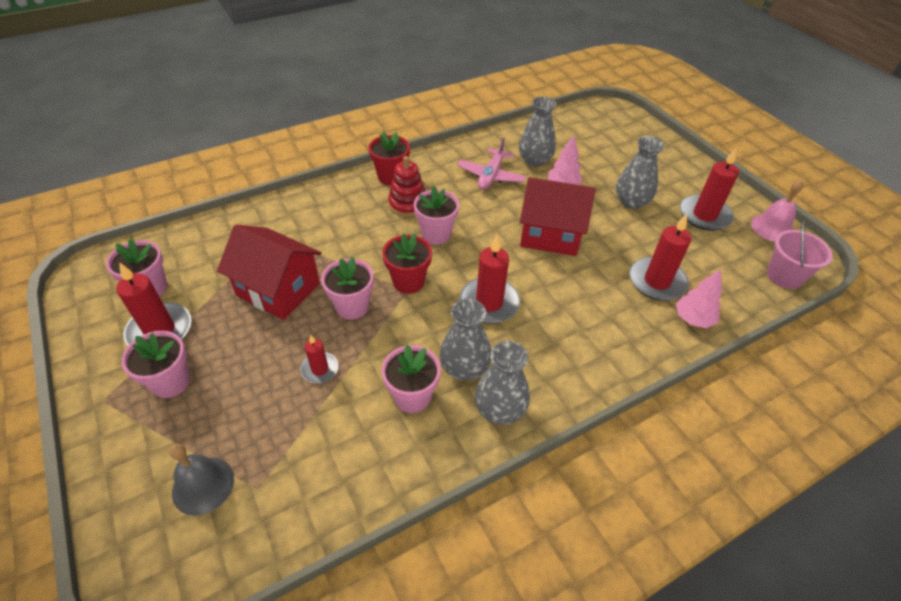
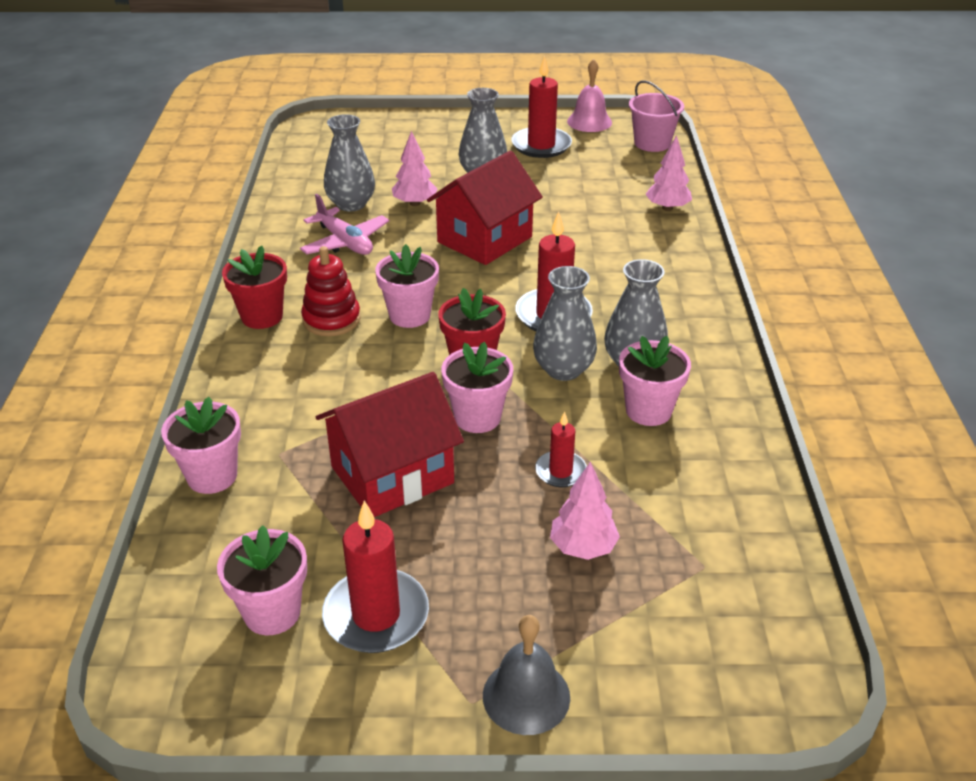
camera: 60 degrees left, 10 degrees down
(171, 382) = (487, 619): pink flower pot -> pink flower pot (212, 476)
(203, 485) = (676, 615): grey bell -> grey bell (526, 696)
(250, 408) = (583, 547): none -> pink tree
(500, 410) = (702, 357): grey vase -> grey vase (563, 369)
(657, 281) = (606, 206): red candle -> none

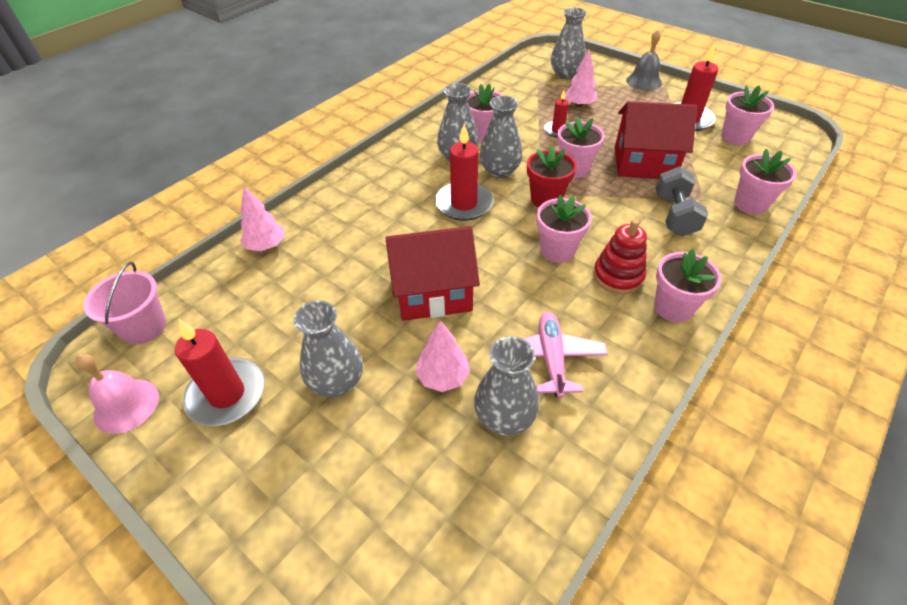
camera: 140 degrees left, 10 degrees up
(262, 316) = (673, 307): red flower pot -> pink flower pot
(306, 412) = (675, 215): none -> grey dumbbell
(688, 625) = (565, 74): none -> grey vase

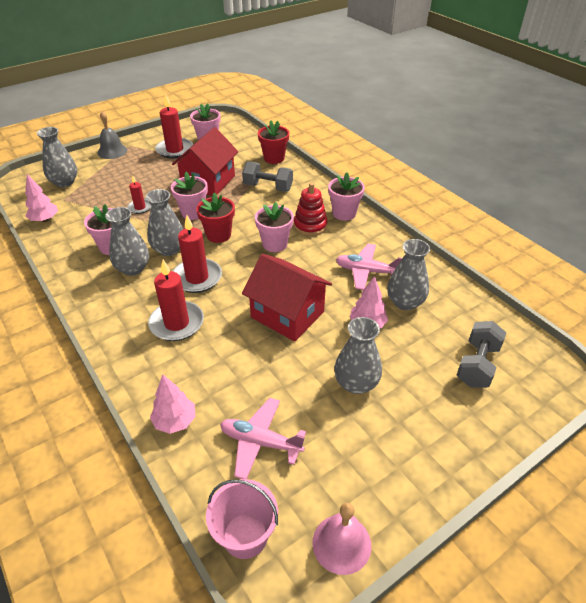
camera: 75 degrees left, 5 degrees down
(227, 394) = (349, 458): red candle -> red candle (177, 323)
(245, 312) = (260, 442): none -> pink plane
(400, 535) = (477, 365): none -> grey dumbbell
(433, 292) = (287, 314): red house -> red house turned 60 degrees counterclockwise
(579, 105) = (115, 188): pink tree -> pink tree (45, 220)
(750, 204) = (274, 158): pink flower pot -> red flower pot

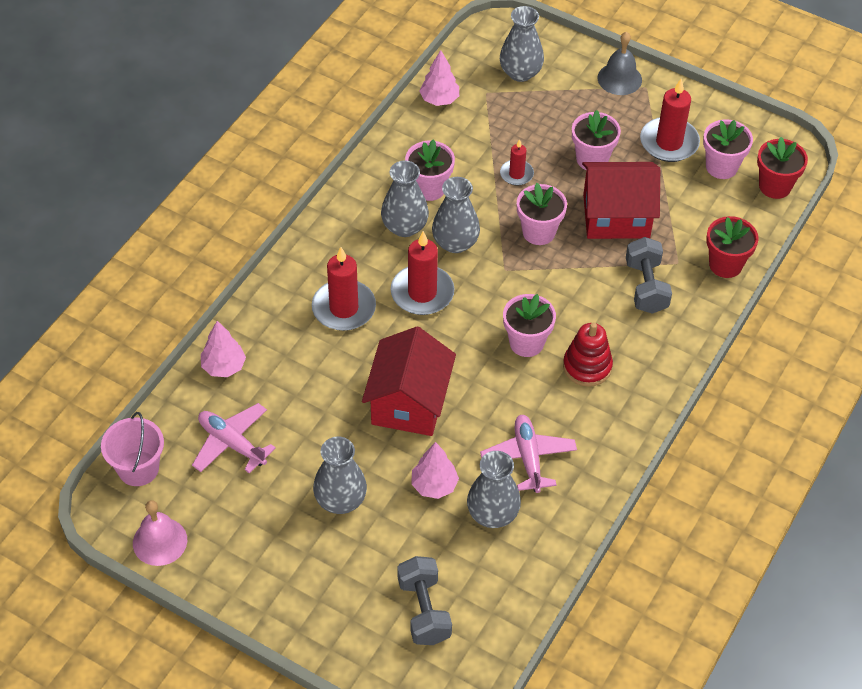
camera: 65 degrees right, 10 degrees up
(218, 235) = (510, 278): red flower pot -> red flower pot (775, 186)
(260, 442) = (232, 443): pink plane -> pink plane turned 45 degrees counterclockwise
(344, 213) = (638, 395): pink flower pot -> pink flower pot (592, 159)
(477, 365) = (424, 610): grey dumbbell -> grey dumbbell turned 75 degrees clockwise

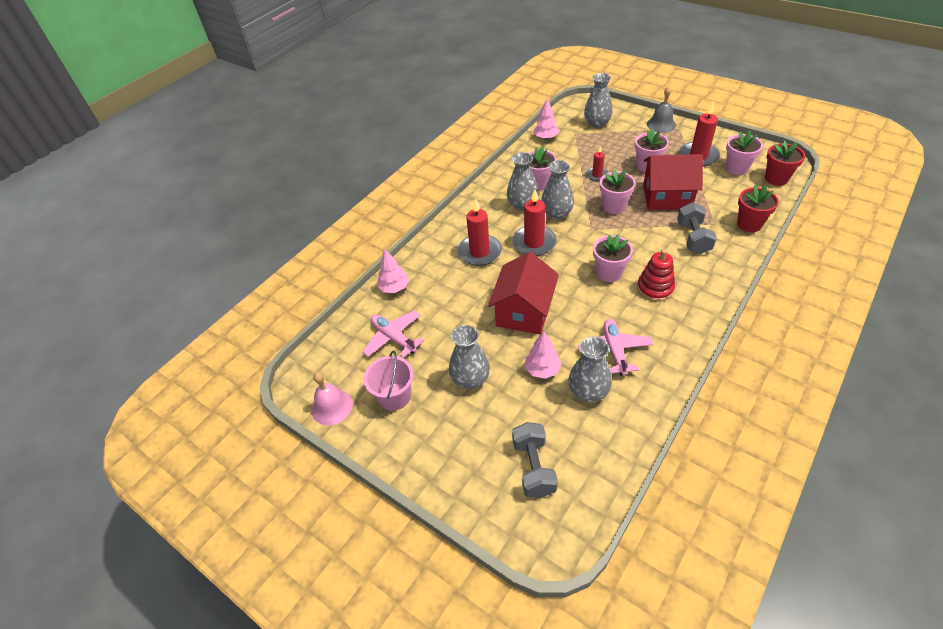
camera: 10 degrees right, 5 degrees down
(138, 468) = (325, 354): pink bucket -> pink bucket (394, 396)

